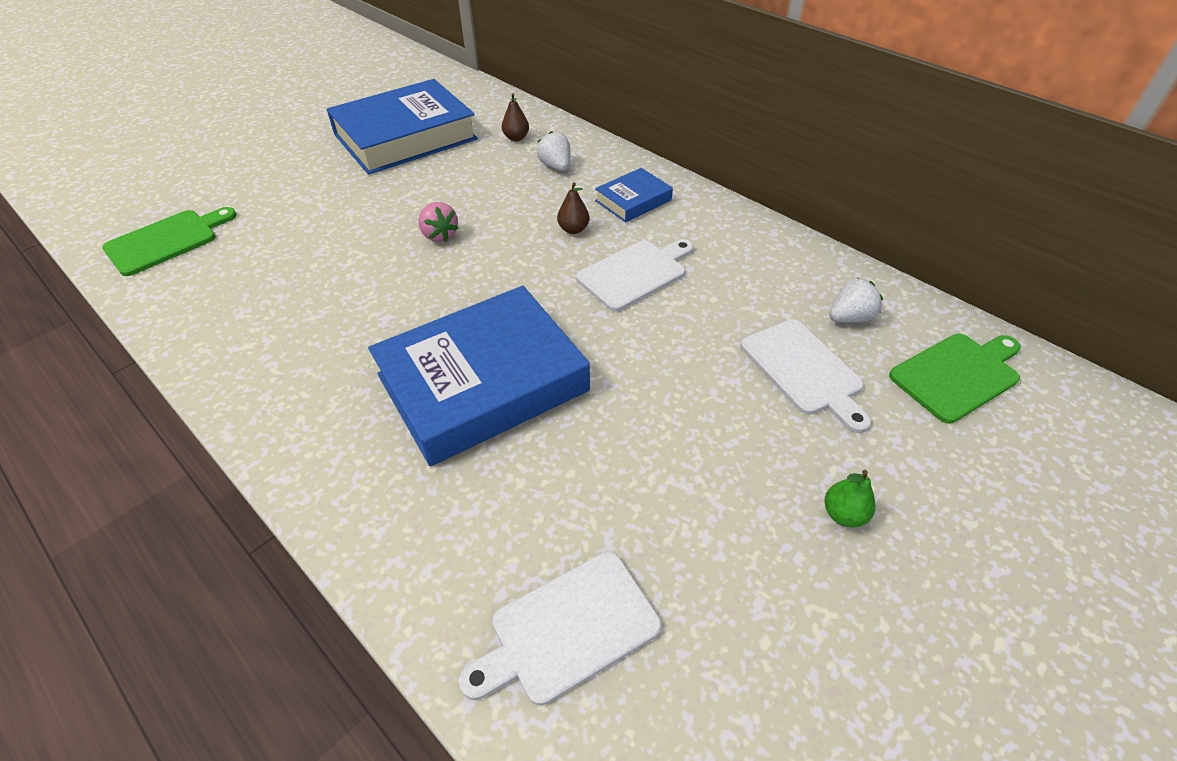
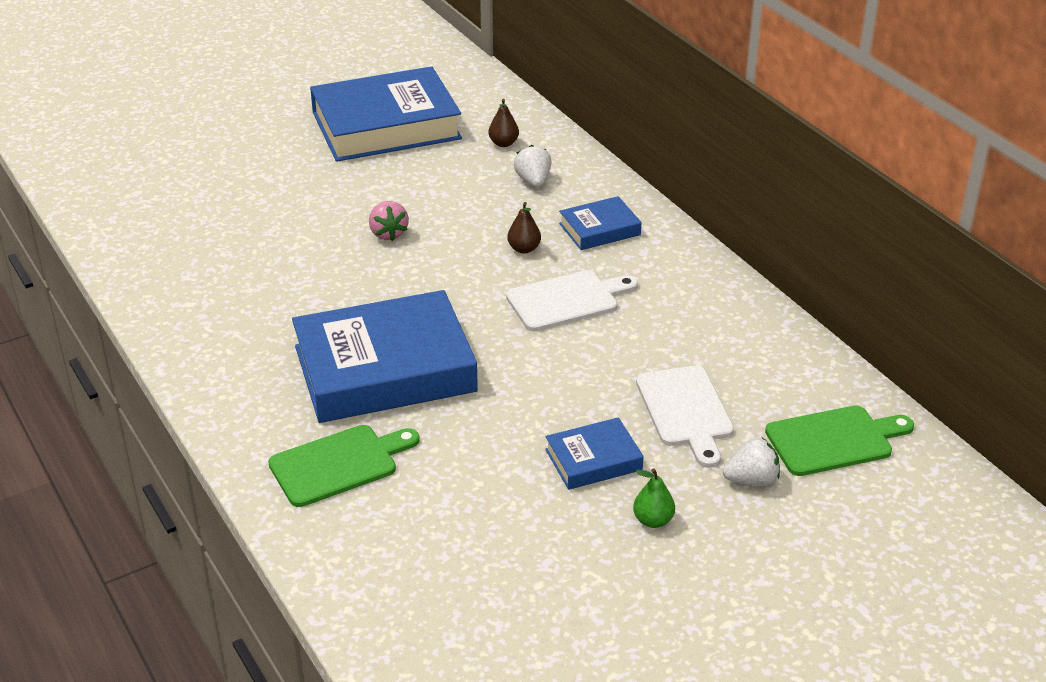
camera: 15 degrees right, 10 degrees down
(166, 241) = (131, 199): green cutting board -> green cutting board (338, 464)
(569, 629) = (390, 546): white cutting board -> none
(744, 449) = (593, 460): none -> blue book
(849, 317) = (760, 375): white strawberry -> white strawberry (751, 480)

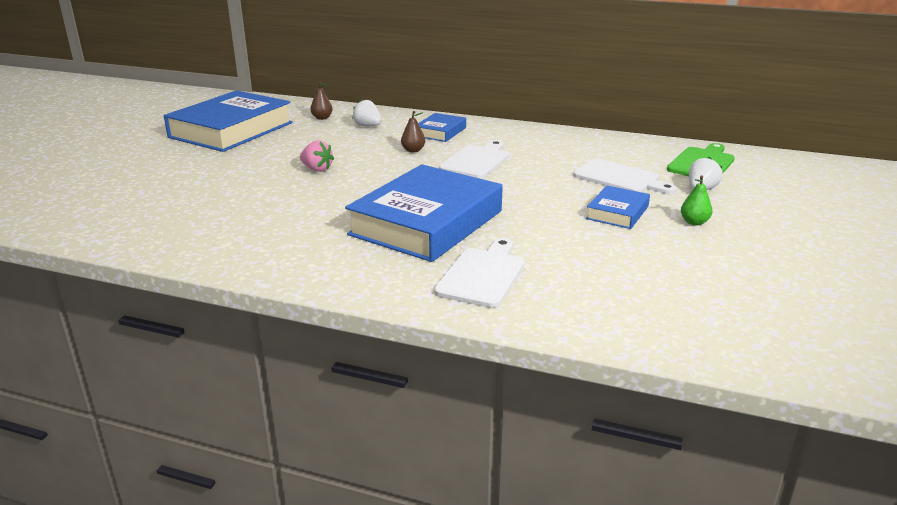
camera: 40 degrees left, 10 degrees down
(338, 464) = (482, 275): green cutting board -> white cutting board

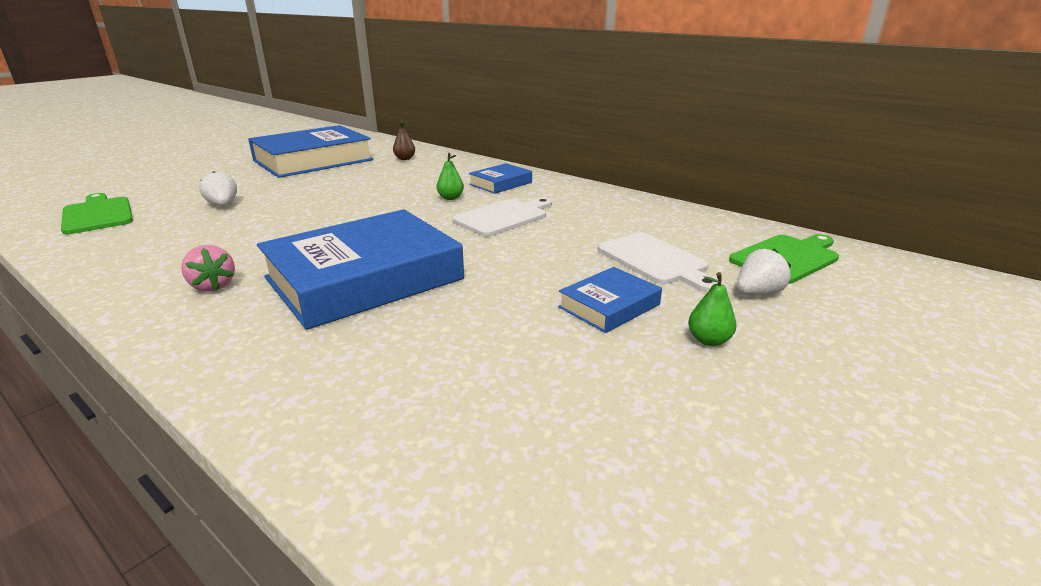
camera: 20 degrees right, 0 degrees up
(96, 210) = (97, 214): none -> green cutting board
(317, 169) = (335, 204): pink strawberry -> pink strawberry (213, 286)
(368, 126) = (436, 170): white strawberry -> white strawberry (223, 205)
(413, 150) = (450, 198): brown pear -> green pear
(482, 275) = (341, 361): white cutting board -> none

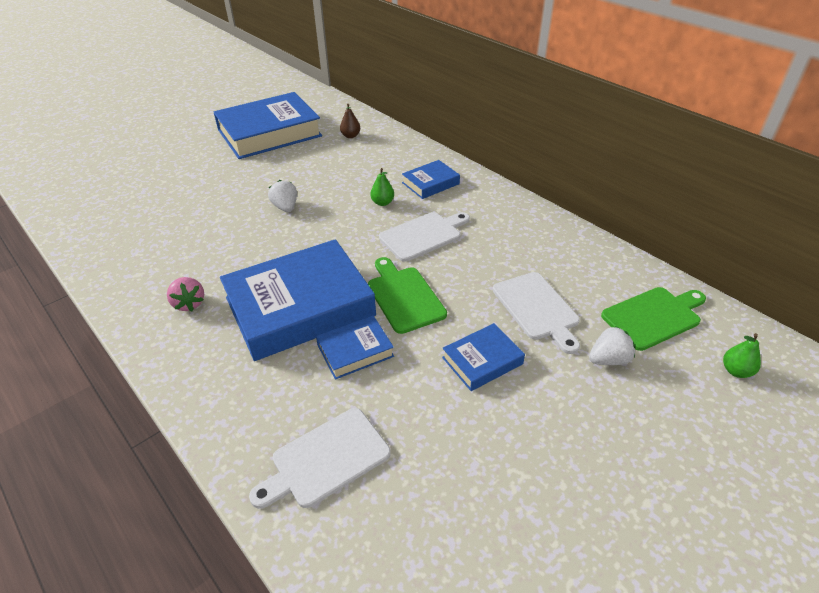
camera: 10 degrees right, 15 degrees up
(97, 214) = (99, 202): green cutting board -> green cutting board (404, 297)
(223, 205) = (194, 198): white strawberry -> white strawberry (285, 207)
(425, 419) = (326, 459): none -> white cutting board
(444, 310) = (355, 351): none -> blue book
(708, 340) = (547, 409): green pear -> green pear (736, 371)

